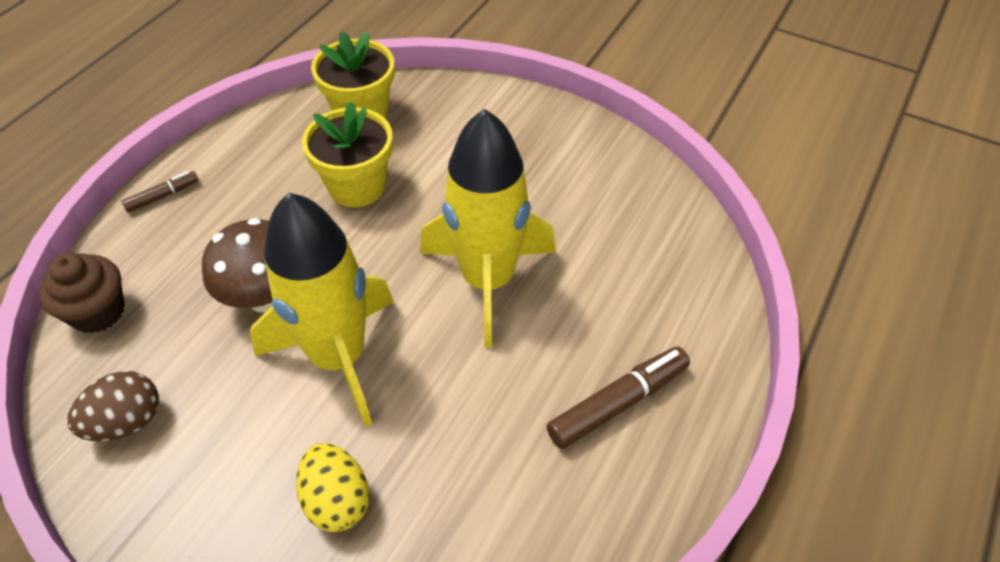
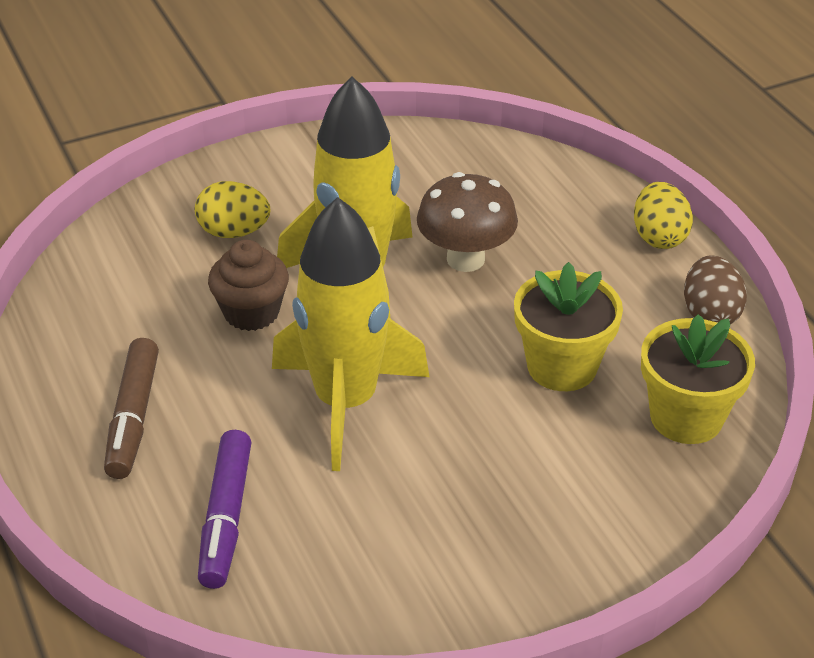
camera: 125 degrees right, 10 degrees down
(98, 312) = (537, 170): brown cupcake -> brown cupcake (251, 312)
(126, 422) = (408, 160): brown egg -> brown egg (710, 314)
(163, 196) = (659, 237): brown marker -> yellow egg
(645, 282) = (226, 518): none -> purple marker

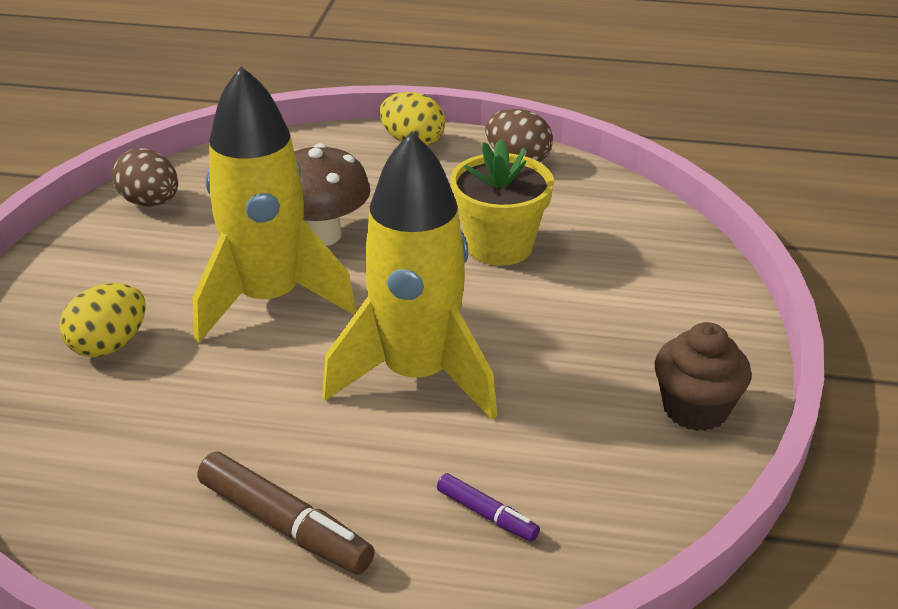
camera: 55 degrees left, 5 degrees down
(226, 518) = (487, 514): purple marker -> purple marker, size x0.56
(251, 312) = (234, 381): brown cupcake -> brown cupcake (695, 408)
(410, 151) = (150, 202): none -> brown egg
(686, 417) = (610, 218): yellow flower pot -> none

